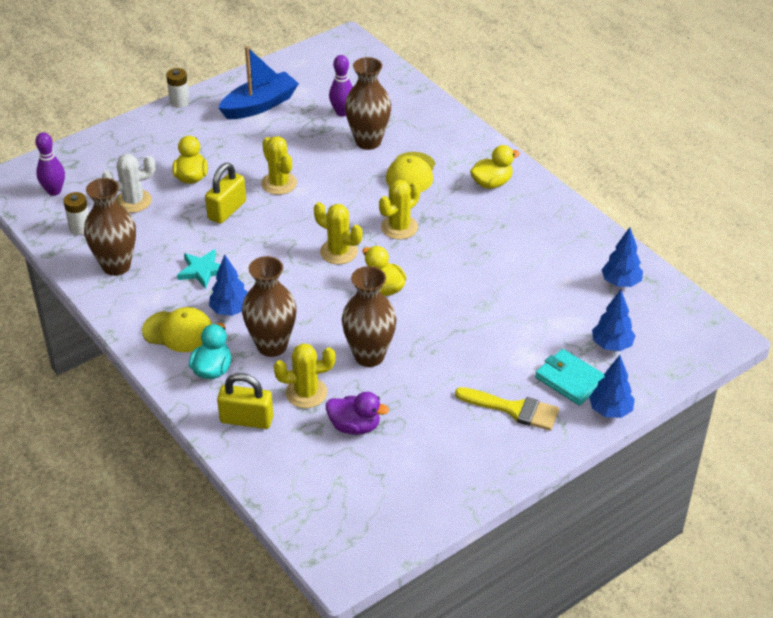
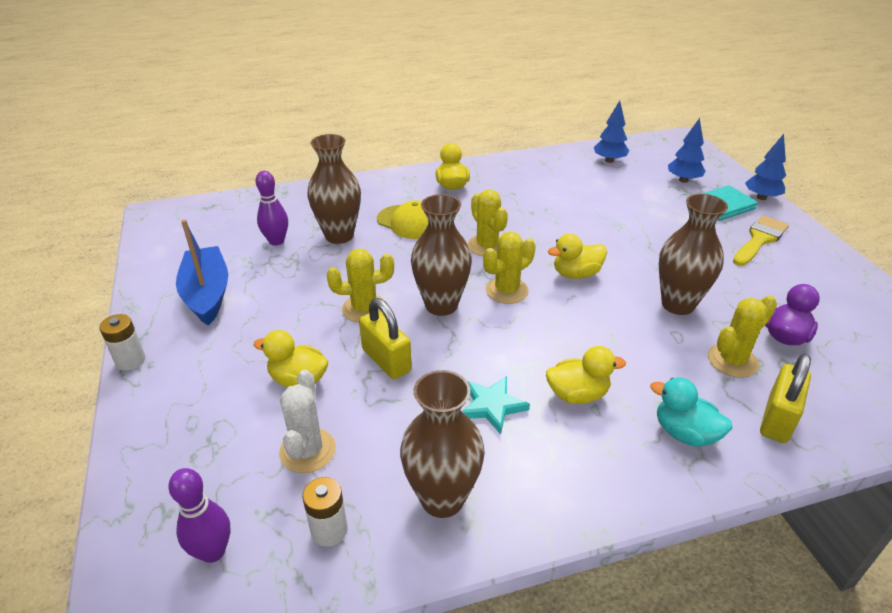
camera: 70 degrees left, 5 degrees down
(178, 331) = (605, 453): yellow cap -> none
(230, 310) = (577, 394): blue tree -> yellow duck
(272, 346) = (649, 372): brown vase -> brown vase (441, 305)
(306, 393) = (732, 361): yellow cactus -> yellow cactus turned 45 degrees clockwise

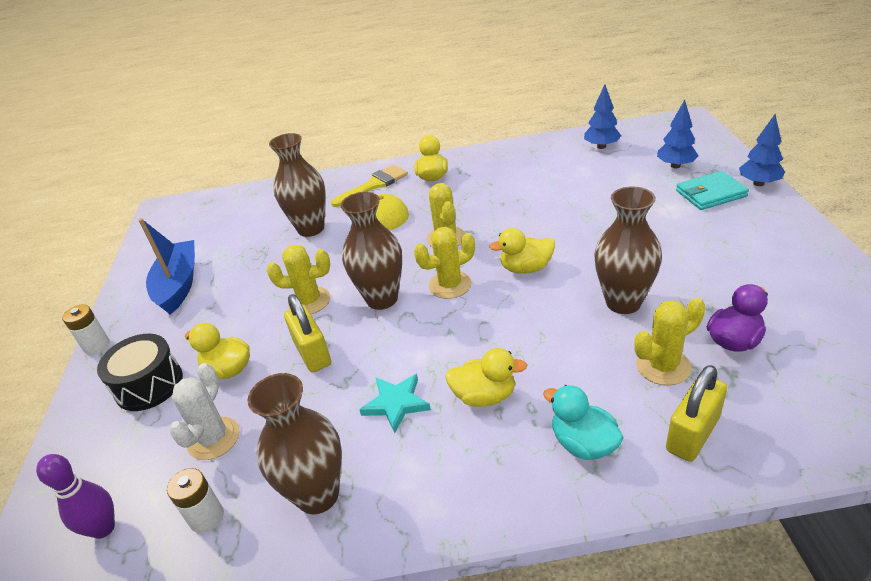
camera: 15 degrees right, 0 degrees up
(211, 399) = (149, 385): none -> black drum
(276, 241) = (254, 234): purple bowling pin -> none
(759, 239) = (740, 231): yellow brush -> yellow brush (374, 185)

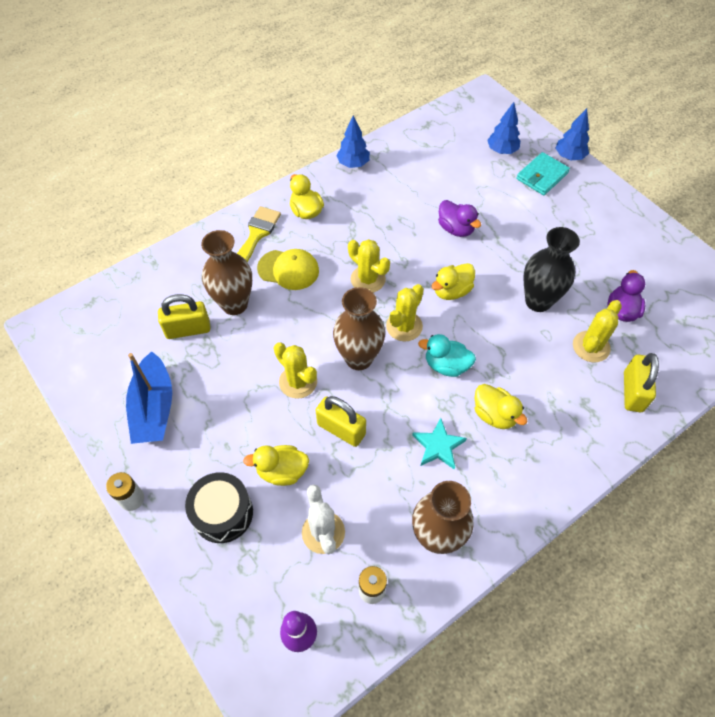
camera: 35 degrees left, 20 degrees up
(178, 285) = (154, 408): blue boat -> blue boat turned 150 degrees counterclockwise
(258, 237) = (188, 329): none -> yellow padlock
(309, 301) = (298, 382): yellow cactus -> yellow cactus turned 75 degrees clockwise
(484, 396) = (494, 415): yellow duck -> yellow duck turned 75 degrees clockwise
(572, 218) = (456, 229): none -> purple duck
(583, 444) = (577, 425): turquoise duck -> turquoise duck (446, 365)
(601, 146) = (432, 140): blue tree -> blue tree (353, 164)
(623, 302) = (538, 301): brown vase -> black vase

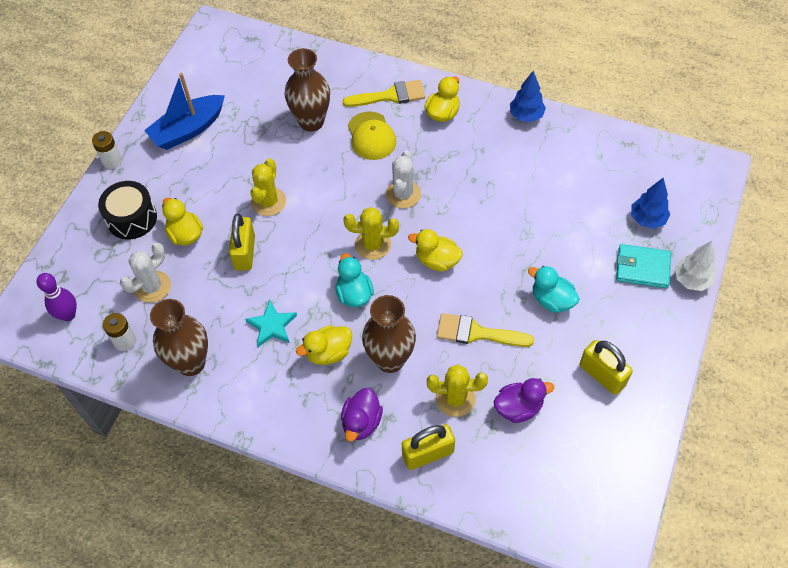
camera: 60 degrees right, 0 degrees up
(188, 329) = (268, 108): yellow padlock -> yellow padlock (602, 375)
(359, 358) = (318, 230): brown vase -> brown vase (390, 360)
(368, 279) = (403, 194): yellow cactus -> white cactus
(456, 229) = (512, 229): purple duck -> purple duck (361, 422)
(494, 415) = (328, 353): yellow duck -> yellow duck turned 45 degrees clockwise
(537, 240) = (552, 300): none -> turquoise duck
(538, 301) = (477, 333): black vase -> yellow brush
(569, 157) = (692, 280): blue tree -> white tree

